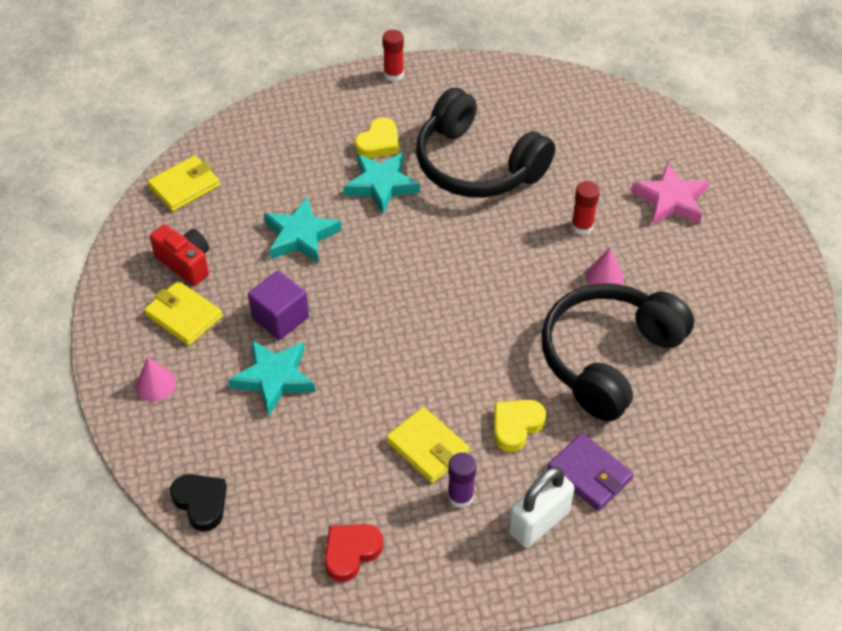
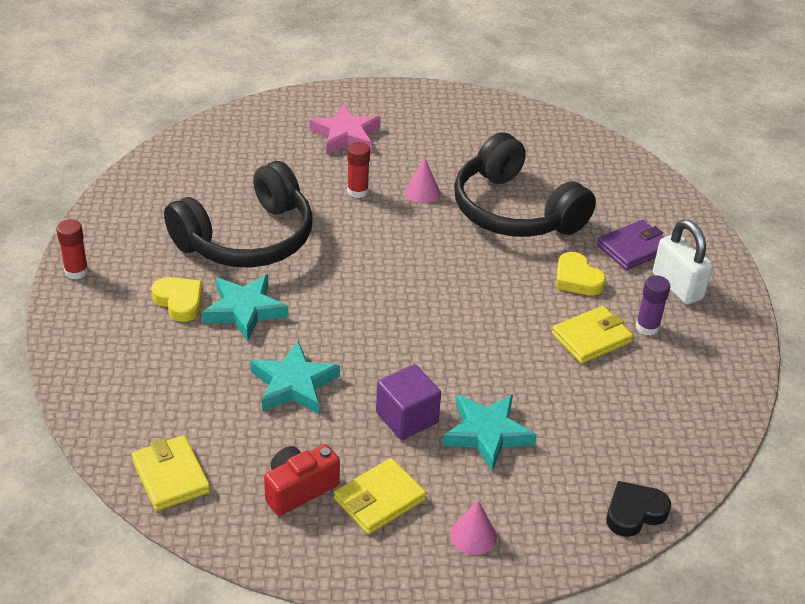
camera: 80 degrees left, 10 degrees down
(351, 552) = (700, 408): red heart -> none

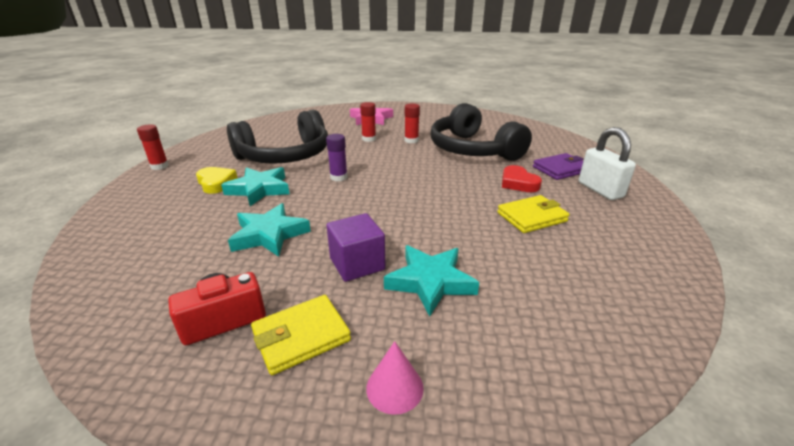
camera: 10 degrees right, 10 degrees down
(171, 476) = (109, 298): yellow wallet -> none
(422, 192) = (411, 140): pink cone -> red glue stick
(577, 279) = (518, 183): yellow heart -> red heart
(634, 512) = (595, 375): black heart -> none
(647, 327) = (579, 212): purple glue stick -> purple glue stick (338, 177)

